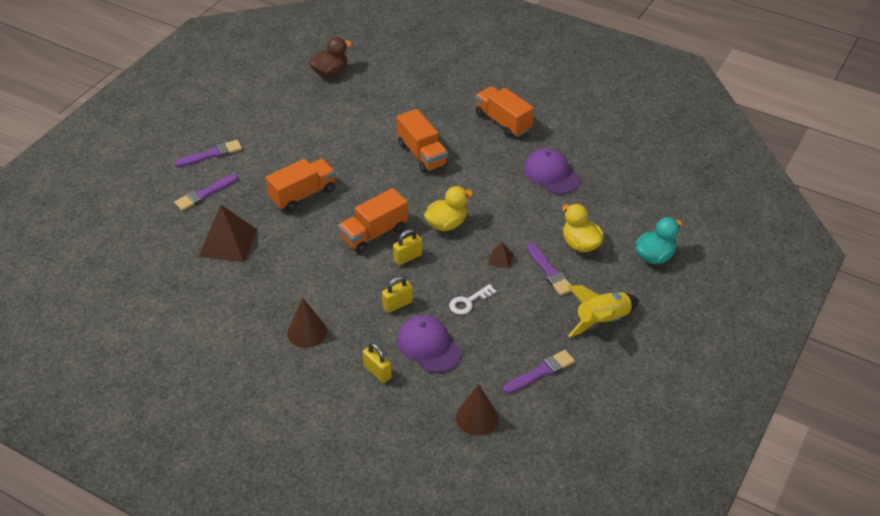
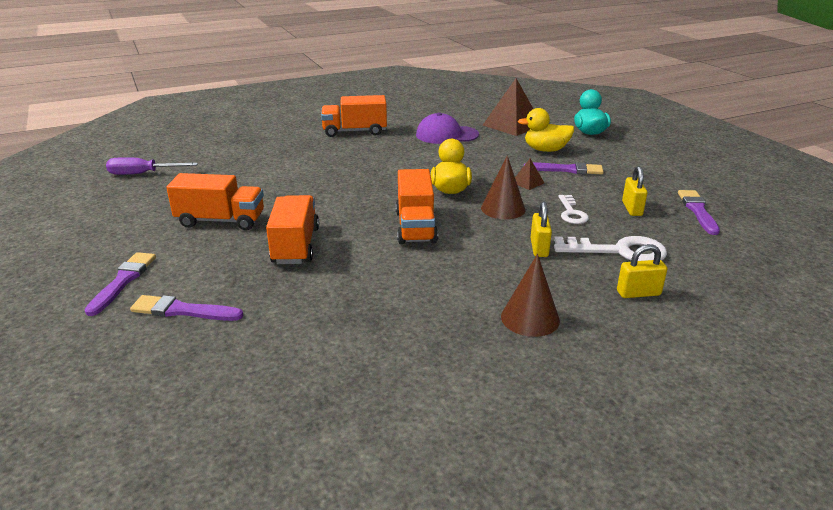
camera: 55 degrees left, 15 degrees down
(204, 194) = (182, 311): purple brush -> purple brush turned 105 degrees clockwise
(228, 242) = (299, 323): brown pyramid -> brown pyramid (512, 125)
(330, 72) = (143, 174): brown duck -> purple screwdriver
(407, 257) = (474, 221): yellow padlock -> yellow padlock (632, 209)
(422, 154) = (338, 171): orange truck -> orange truck (221, 221)
(429, 346) = (619, 251): purple cap -> white key
(477, 417) = (746, 259): brown cone -> brown cone (503, 208)
(602, 321) = (649, 169): yellow rocket -> none

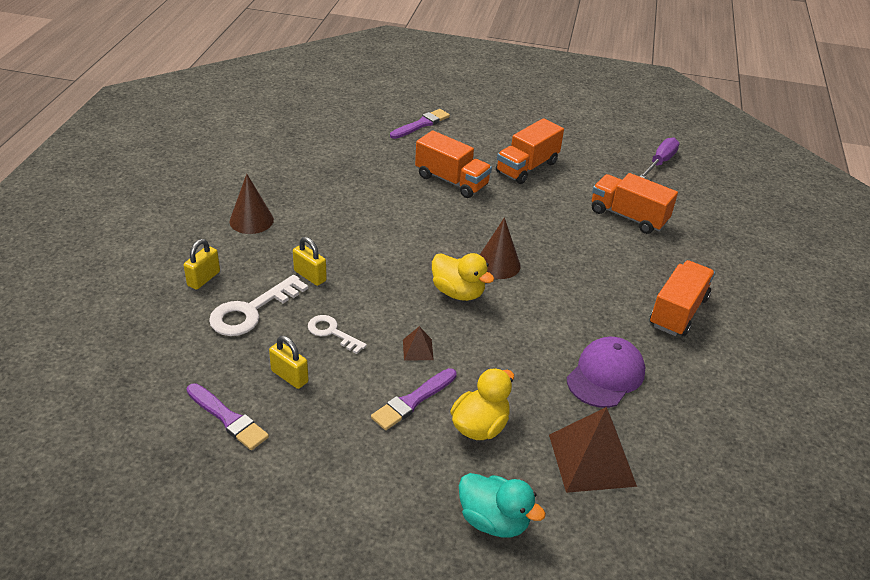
camera: 125 degrees right, 10 degrees up
(123, 281) = (479, 117): purple brush -> none
(415, 227) = (415, 239): orange truck -> orange truck (628, 216)
(503, 208) = (388, 299): brown cone -> brown cone (498, 264)

